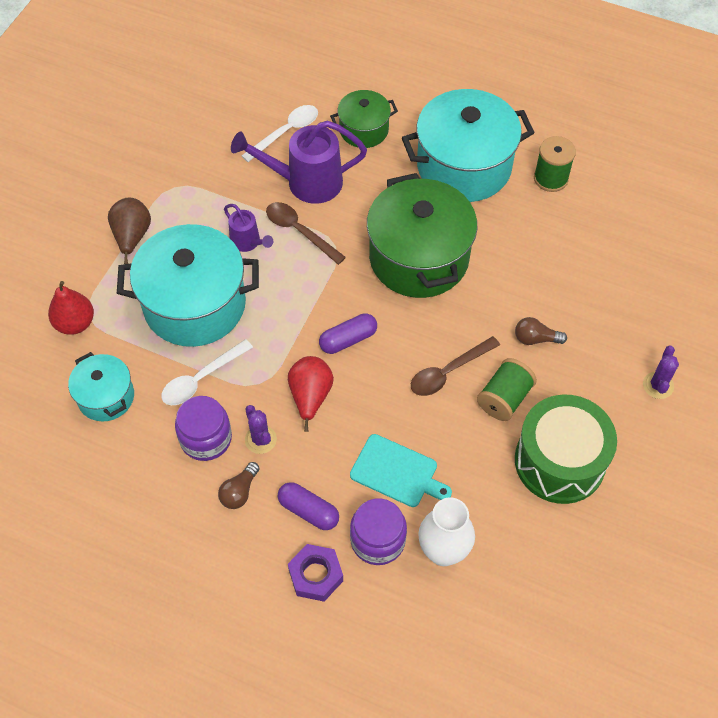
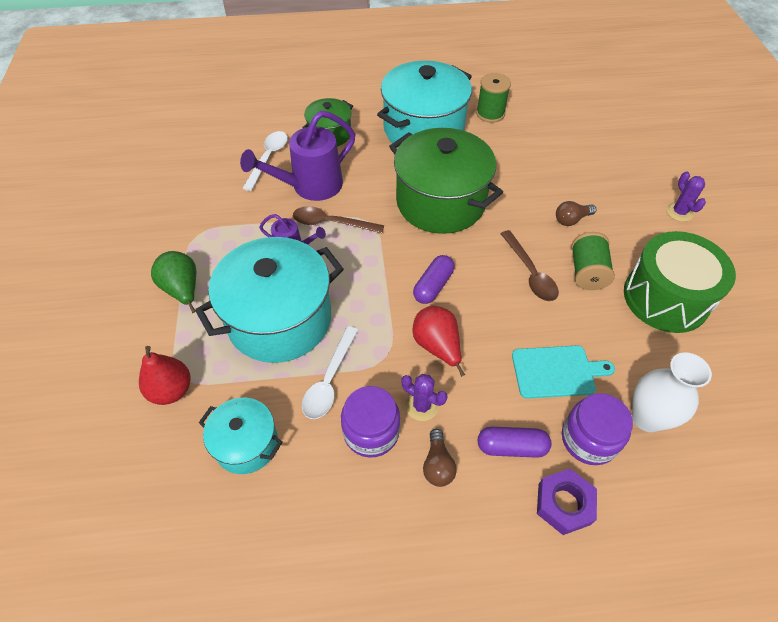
camera: 30 degrees left, 5 degrees down
(132, 237) = (183, 290): brown pear -> green pear
(448, 372) = (530, 273): brown spoon -> brown spoon turned 45 degrees counterclockwise

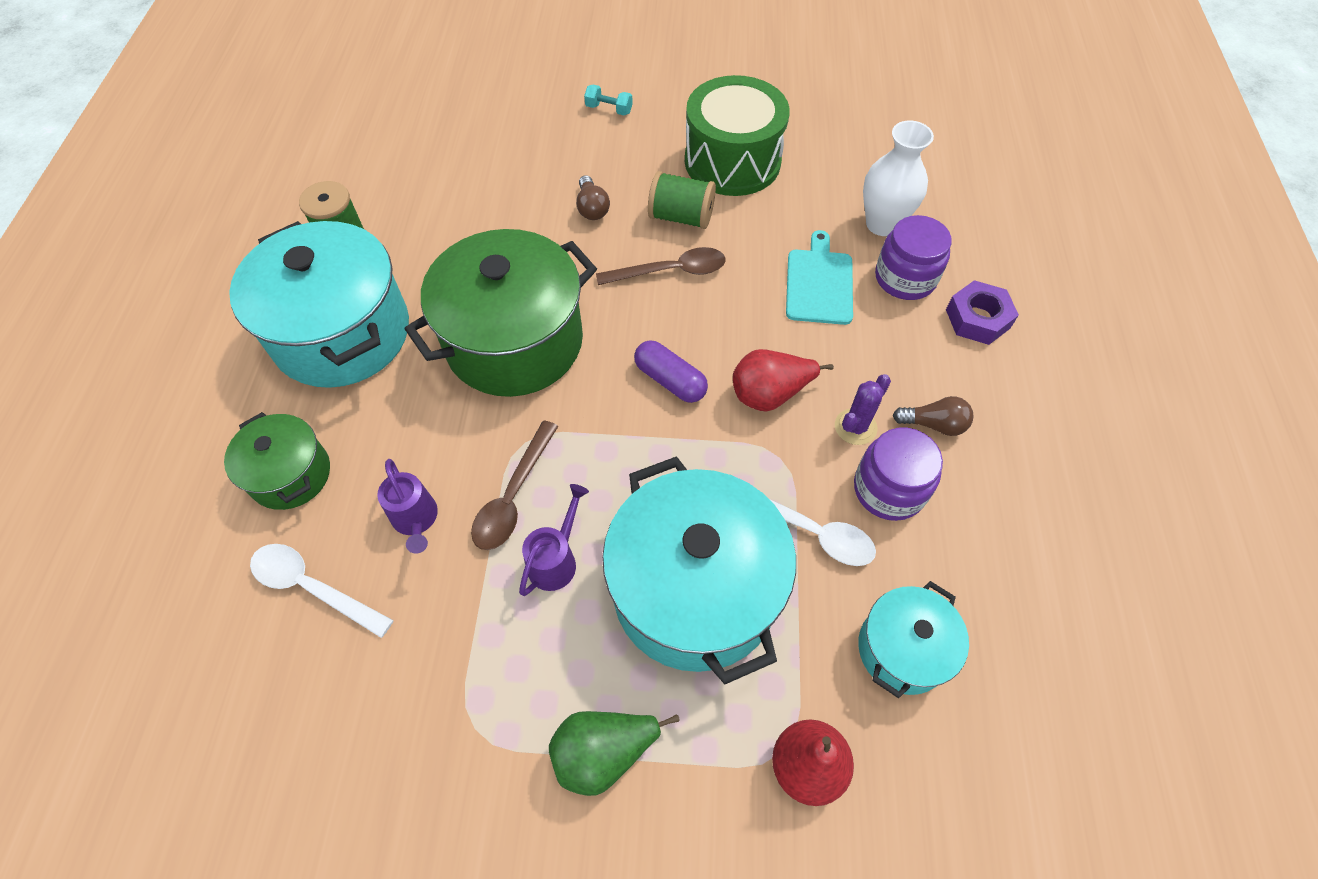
camera: 80 degrees left, 5 degrees up
(310, 187) = (416, 520): purple watering can -> purple watering can, size x0.54
(511, 447) = (912, 348): purple capsule -> none
(679, 212) = (609, 109): purple cactus -> turquoise dumbbell

